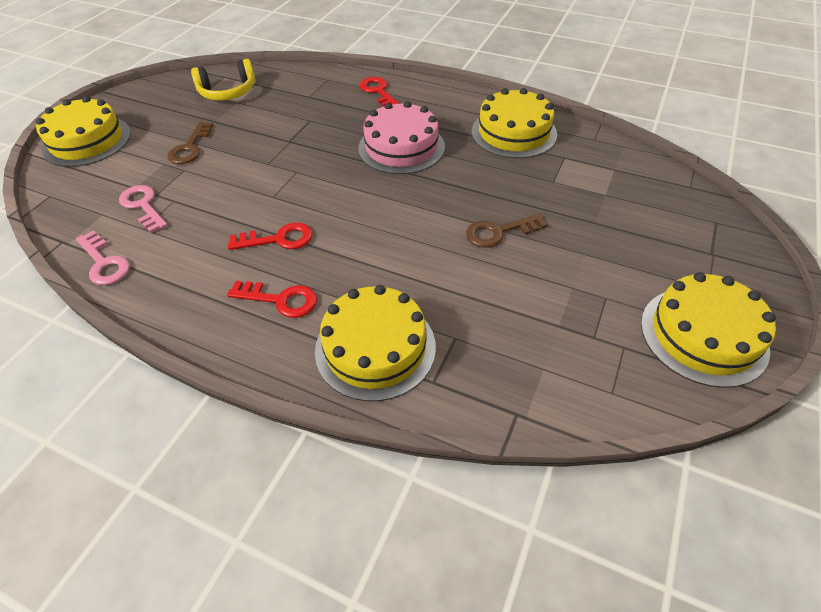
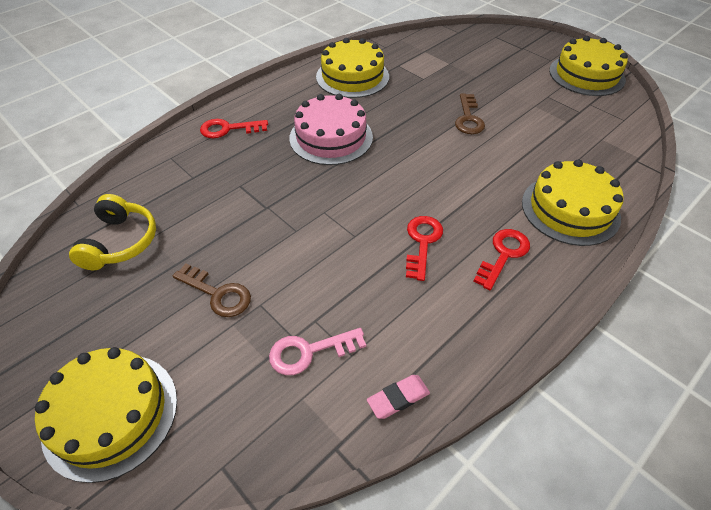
camera: 70 degrees left, 0 degrees up
(104, 263) = (398, 398): pink key -> pink eraser

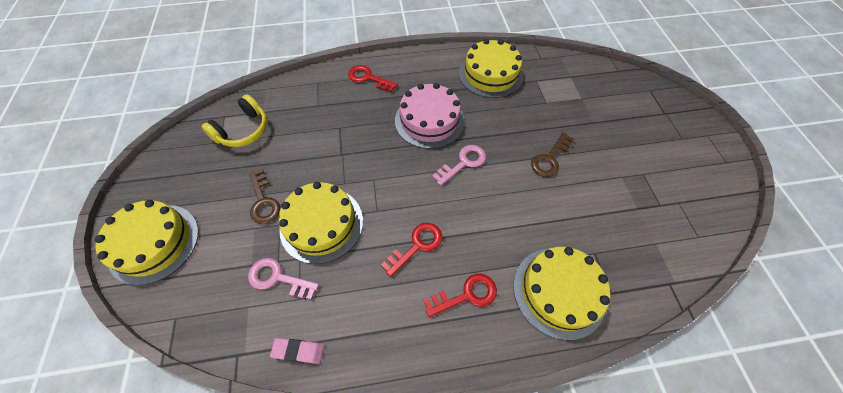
camera: 35 degrees right, 10 degrees up
(398, 156) = (463, 163): none -> pink key
(586, 75) = (705, 171): yellow cake -> yellow cake (321, 224)

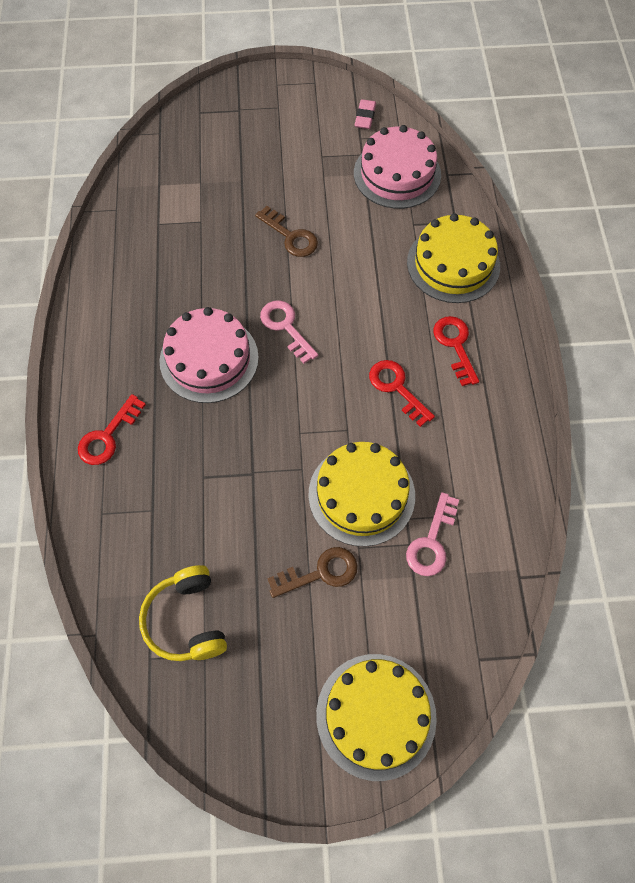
camera: 85 degrees left, 5 degrees up
(243, 130) = (187, 620): yellow headphones -> yellow headphones turned 150 degrees counterclockwise
(298, 351) = (514, 511): pink eraser -> pink eraser (365, 117)
(490, 74) = (135, 274): yellow cake -> none
(649, 236) = (397, 174): none -> pink cake

